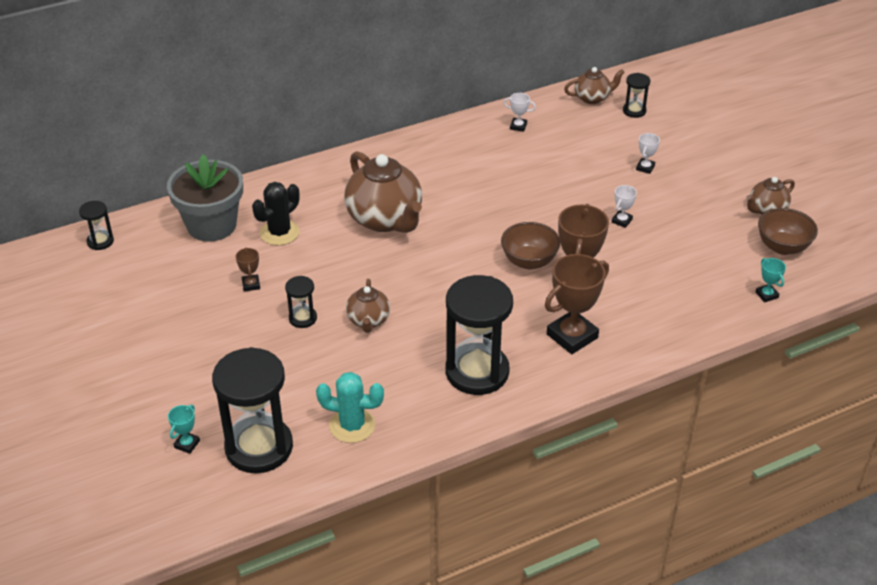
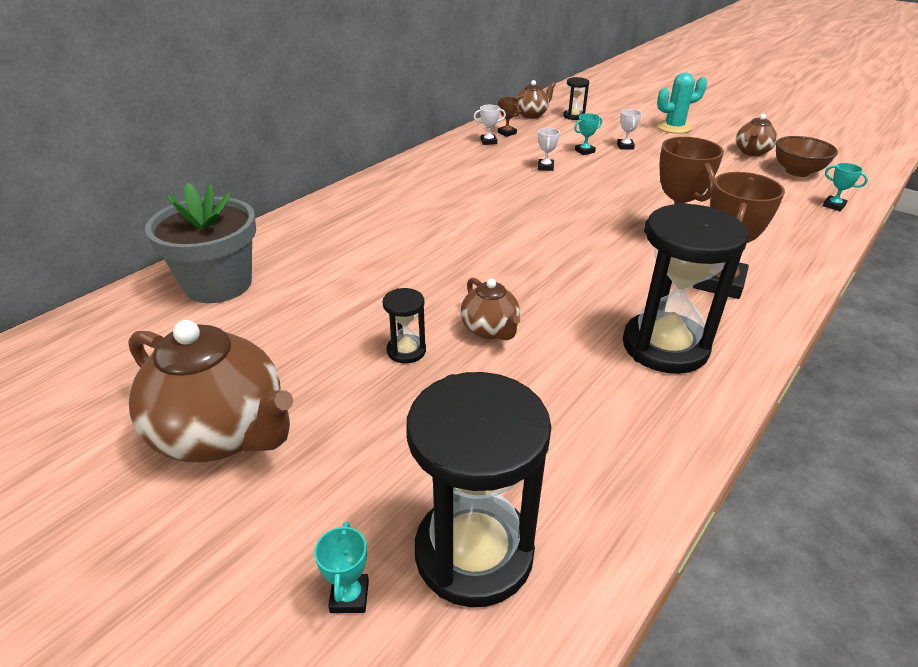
camera: 25 degrees left, 5 degrees down
(100, 241) = (61, 339): black hourglass -> none
(251, 285) = (311, 332): brown trophy -> brown trophy (507, 133)
(279, 233) = (312, 271): black cactus -> none
(352, 425) = (581, 465): turquoise cactus -> turquoise cactus (674, 127)
(385, 219) = (425, 232): brown teapot -> brown teapot (222, 433)
(529, 261) = (604, 231): brown bowl -> none
(599, 163) = (584, 151): none -> turquoise trophy
(622, 221) = (650, 183): white trophy -> white trophy (545, 167)

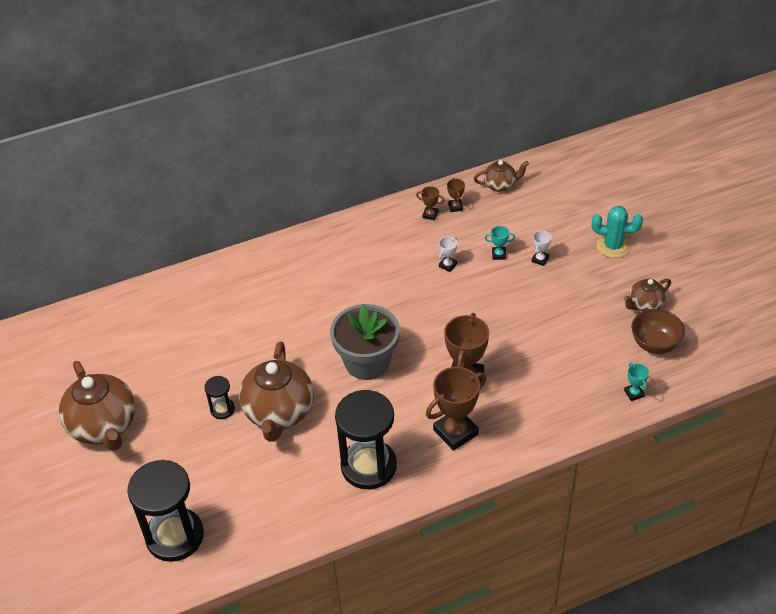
camera: 30 degrees right, 10 degrees up
(218, 284) = (151, 314): grey flower pot -> grey flower pot (367, 362)
(349, 596) = (114, 532): turquoise trophy -> none
(488, 141) = (430, 215): white trophy -> brown trophy
(490, 330) = (279, 413): brown teapot -> brown teapot, size x1.91
(574, 116) = (537, 199): black hourglass -> none

